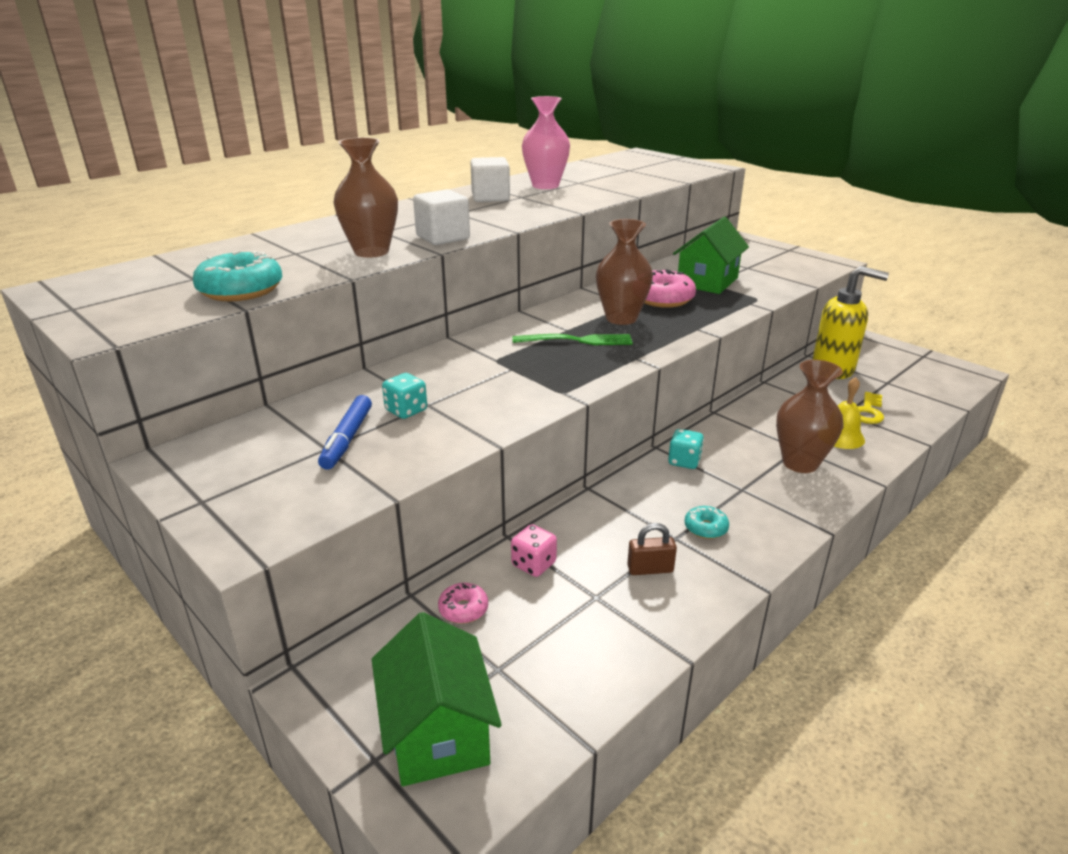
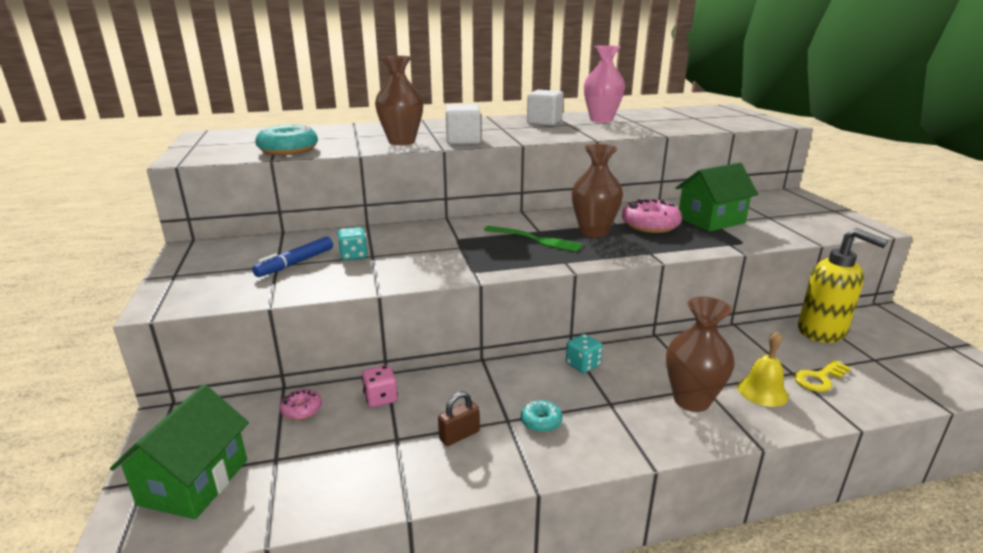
camera: 30 degrees right, 5 degrees down
(650, 569) = (459, 435): brown padlock -> brown padlock turned 60 degrees counterclockwise

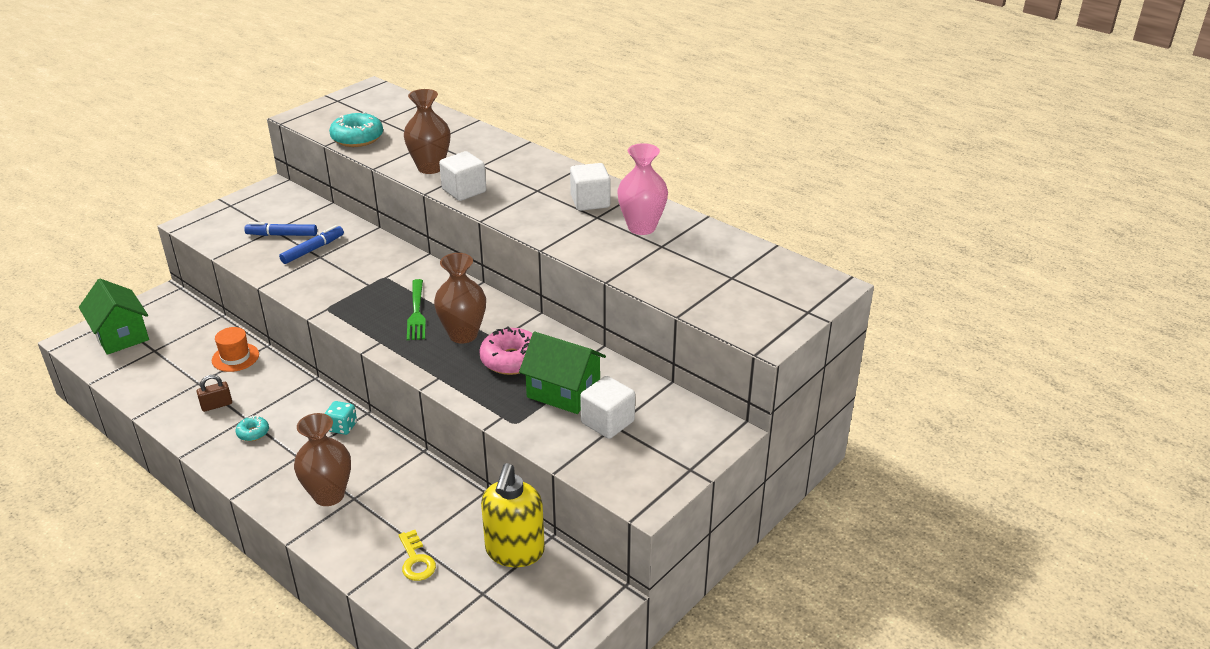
camera: 55 degrees right, 10 degrees up
(194, 482) = (121, 335): green house -> green house turned 75 degrees clockwise
(302, 410) = (203, 334): pink donut -> none
(353, 256) = (313, 250): turquoise dice -> blue marker
(381, 398) = (235, 357): pink dice -> orange hat
(459, 435) = (216, 405): brown padlock -> brown padlock turned 45 degrees counterclockwise
(762, 217) = (607, 422): none -> white cube
(762, 391) = (370, 530): yellow bell -> none
(819, 379) = (416, 560): yellow key -> yellow key turned 135 degrees counterclockwise

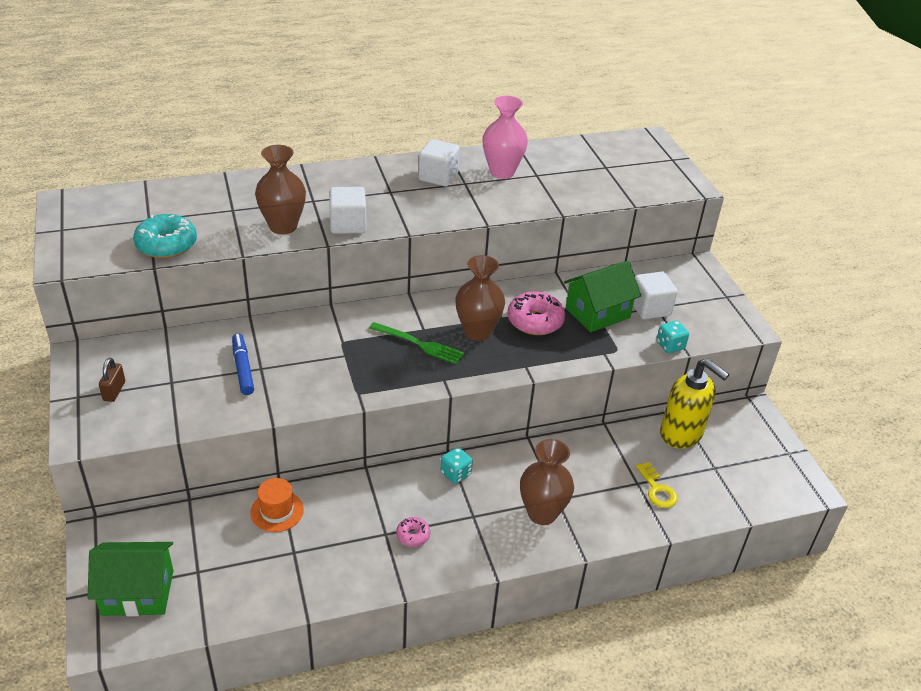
camera: 60 degrees left, 5 degrees up
(216, 405) = (345, 549): brown padlock -> brown padlock (114, 391)
(253, 433) = (413, 535): turquoise donut -> pink donut
(282, 235) = (189, 379): blue marker -> none
(416, 560) = (657, 490): yellow key -> yellow key turned 60 degrees clockwise
(556, 455) = (670, 346): none -> turquoise dice

